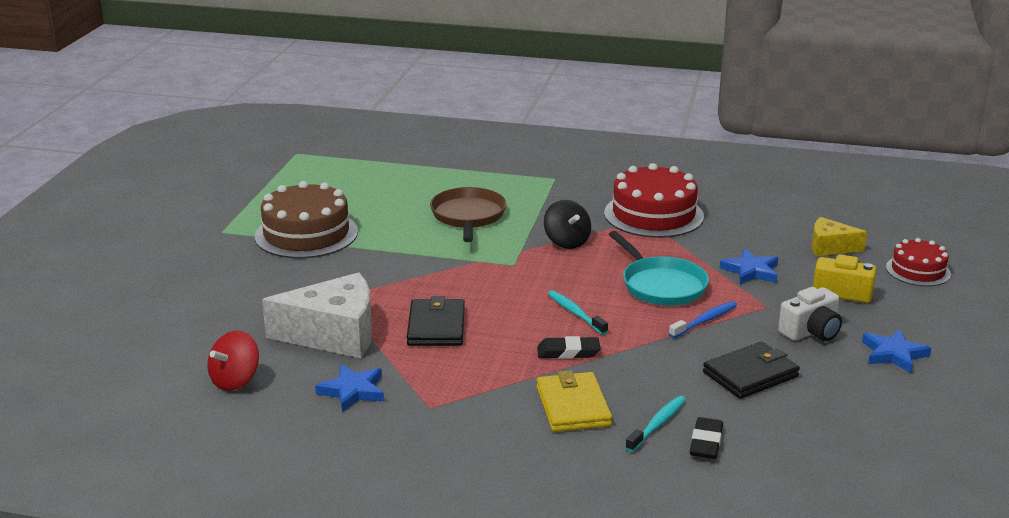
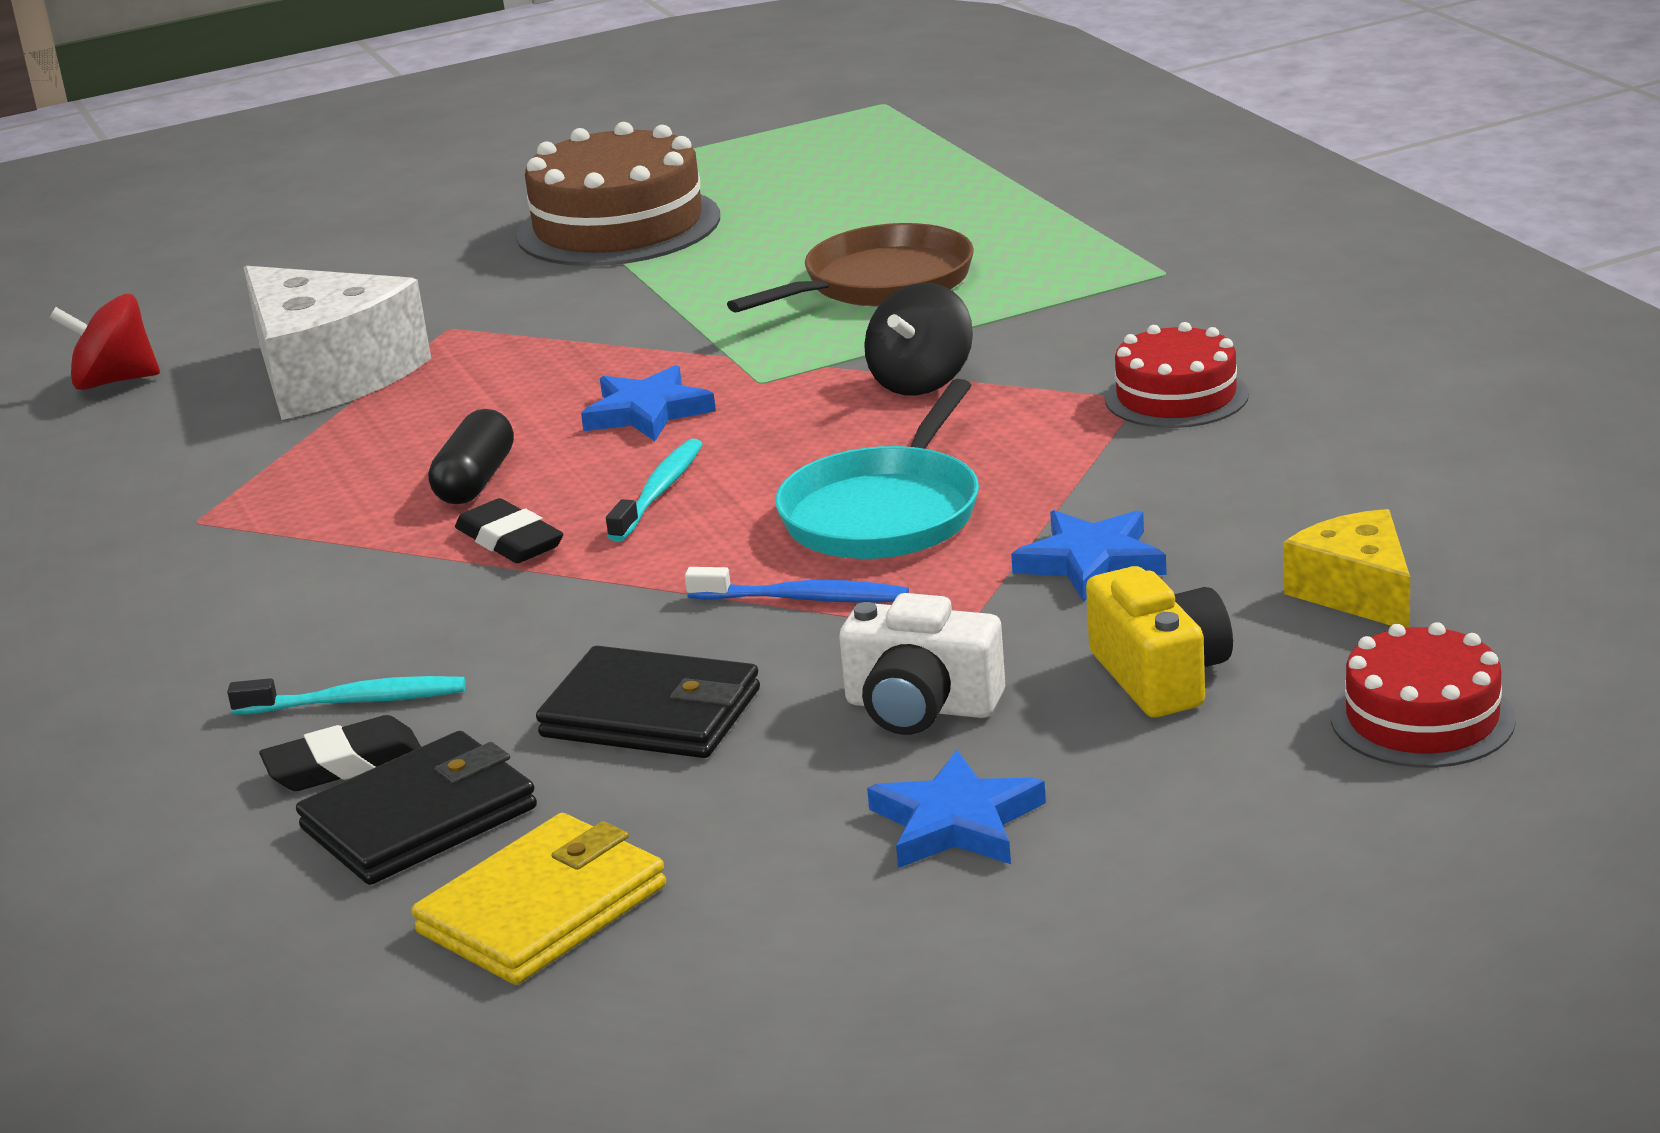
camera: 55 degrees right, 0 degrees up
(353, 391) = (177, 456): blue star -> blue star (647, 412)
(436, 327) = (453, 422): black wallet -> black wallet (419, 818)
(501, 340) = (475, 481): none -> black capsule
(573, 406) = (330, 614): yellow wallet -> yellow wallet (543, 909)
(653, 215) = (1176, 396): red cake -> red cake, size x0.58

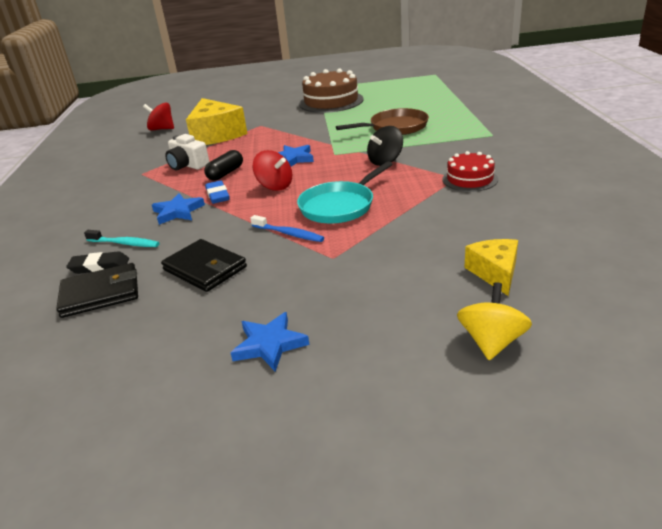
camera: 20 degrees right, 5 degrees up
(329, 375) = (216, 135): white cheese -> yellow cheese
(510, 541) = (217, 195): black eraser -> blue eraser
(543, 909) = (101, 344): yellow wallet -> none
(659, 492) = (275, 186): turquoise toothbrush -> red spinning top
(921, 707) = (295, 287): white camera -> white camera (188, 165)
(1091, 562) = (398, 238): blue star -> blue star (178, 212)
(1160, 676) = (393, 294): yellow camera -> none
(1422, 718) = (491, 342): red cake -> yellow spinning top

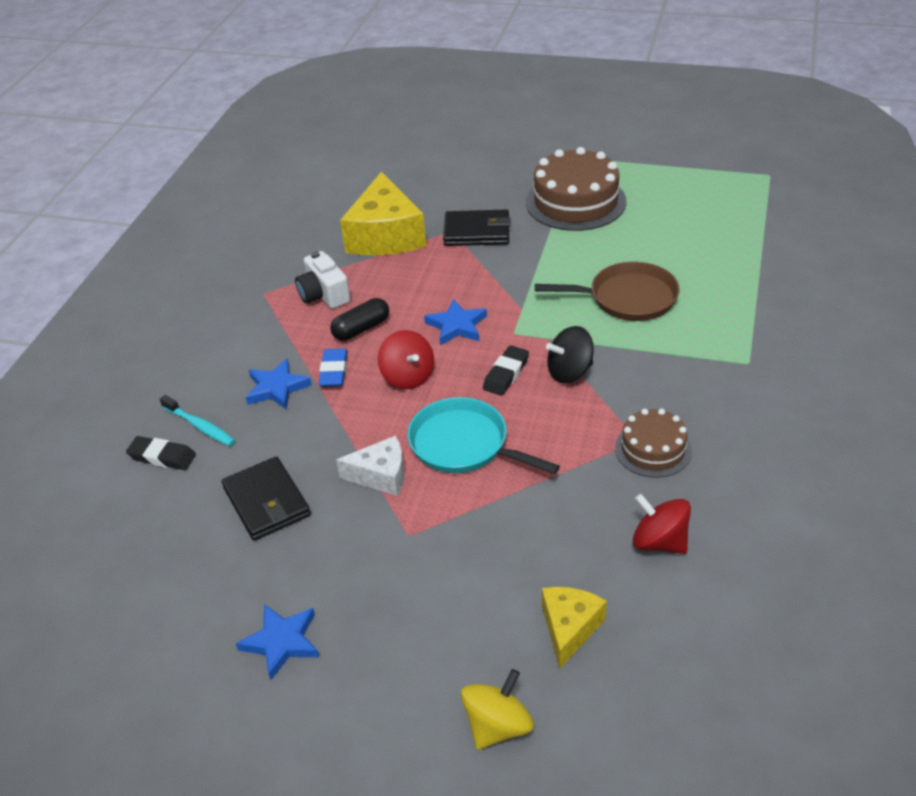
camera: 20 degrees right, 10 degrees up
(100, 293) = (150, 502): black wallet -> black wallet (477, 232)
(162, 129) = (323, 198): red spinning top -> red spinning top (659, 542)
(289, 234) = (381, 475): blue toothbrush -> white cheese
(339, 206) = (464, 445): turquoise pan -> turquoise pan turned 60 degrees clockwise
(343, 170) = (506, 374): none -> black eraser
(470, 179) = (653, 449): red cake -> brown cake

